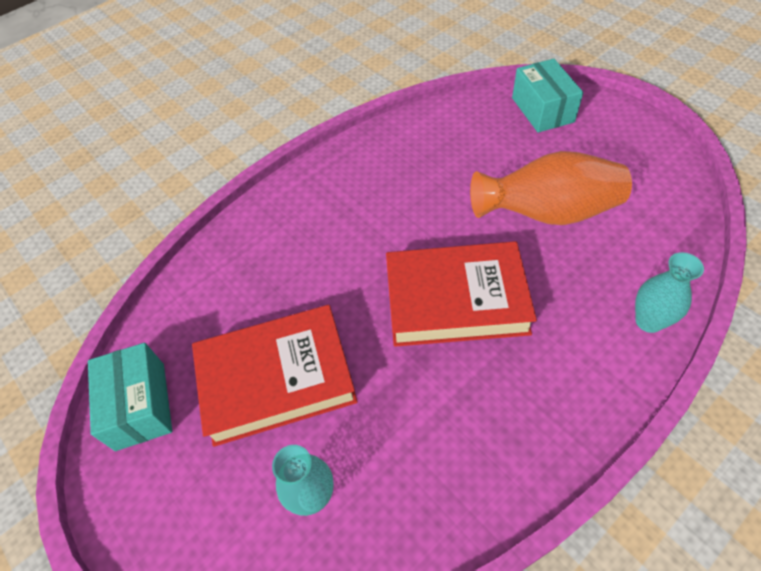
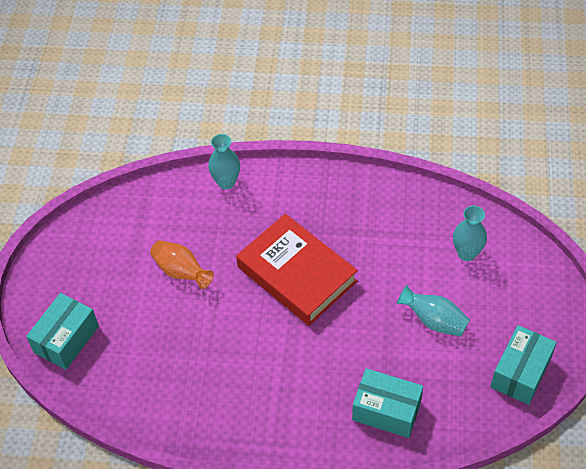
camera: 135 degrees left, 0 degrees up
(246, 265) = (386, 411): none -> turquoise box
(277, 378) = (434, 320): red book -> turquoise vase
(548, 213) = (181, 271): orange vase -> orange vase, size x0.58

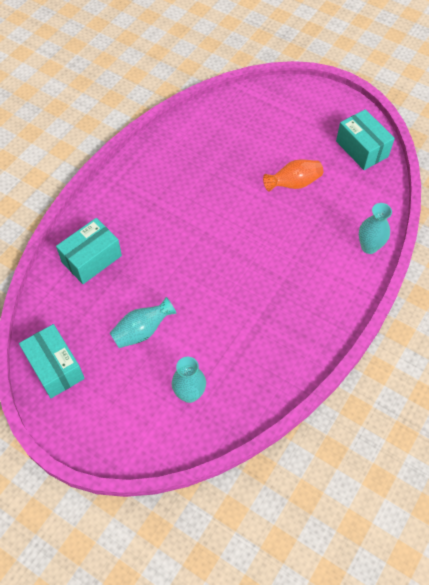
camera: 115 degrees right, 5 degrees up
(66, 339) = (274, 102): turquoise box -> turquoise box (362, 149)
(296, 274) = (246, 256): red book -> none

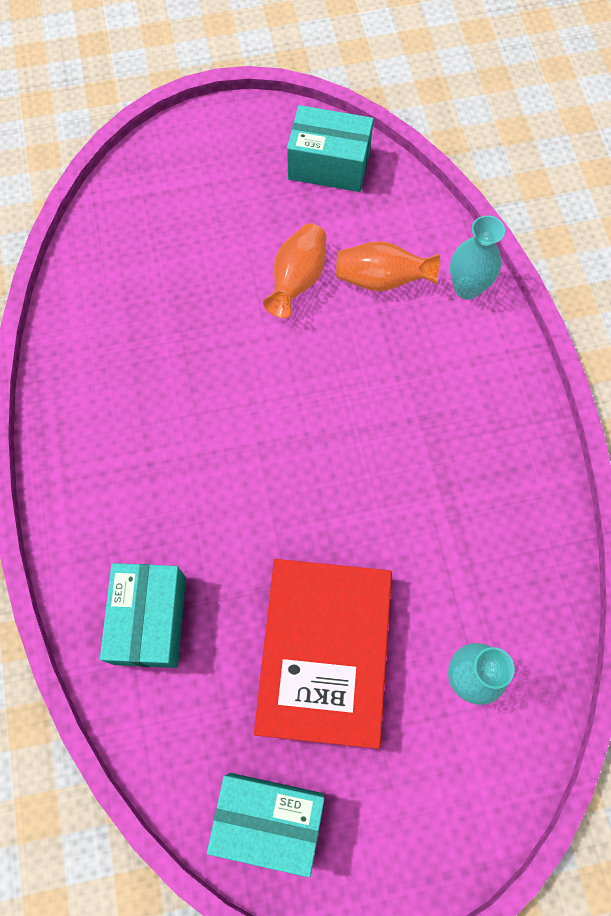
camera: 45 degrees left, 10 degrees up
(142, 331) = (324, 653): turquoise vase -> red book
(332, 213) = (382, 280): none -> orange vase

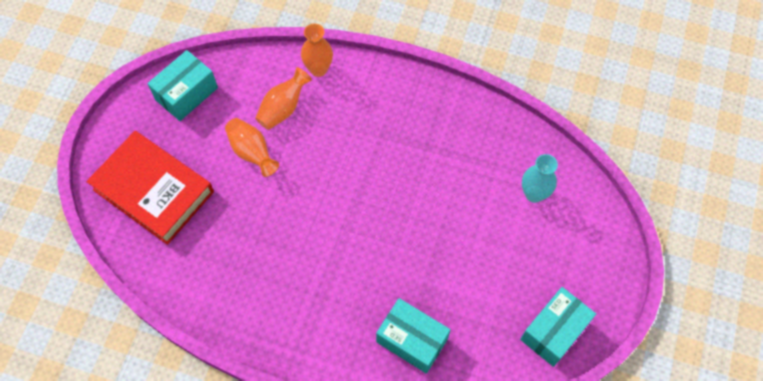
camera: 60 degrees left, 5 degrees down
(324, 653) = (483, 257): red book -> red book (153, 190)
(467, 288) = (318, 69): turquoise vase -> orange vase

